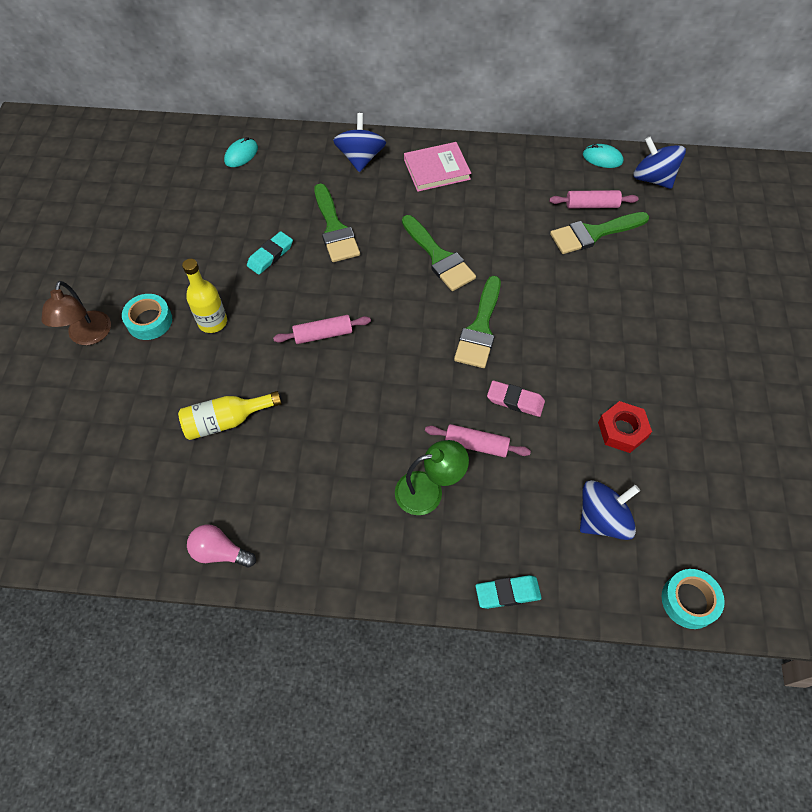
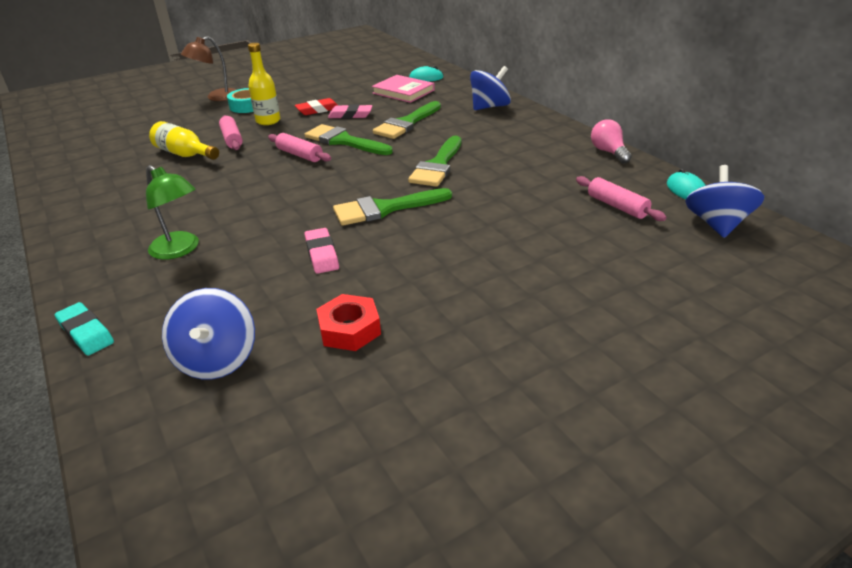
camera: 55 degrees right, 25 degrees down
(220, 552) = (64, 193): pink light bulb -> pink light bulb (609, 152)
(228, 272) = (318, 110): none -> red eraser
(270, 255) = (350, 115): turquoise eraser -> pink eraser
(436, 169) = (529, 132): pink book -> pink book (403, 92)
(476, 445) = (251, 253): pink rolling pin -> pink rolling pin (232, 139)
(593, 233) = (583, 220): green brush -> green brush (344, 141)
(602, 519) = (217, 359): blue spinning top -> blue spinning top turned 60 degrees clockwise
(689, 601) = (137, 475): turquoise tape -> none

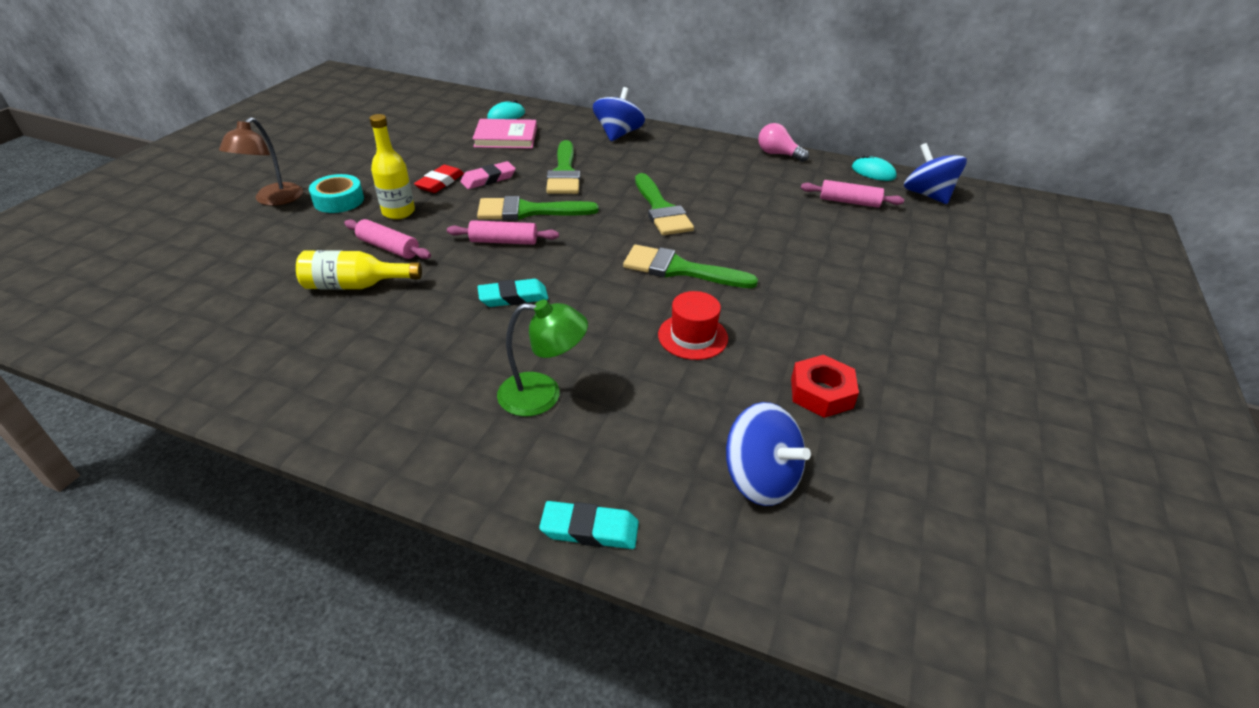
camera: 40 degrees left, 5 degrees up
(253, 189) = (513, 297): none -> turquoise eraser
(322, 254) = (692, 336): pink eraser -> red hat
(385, 209) = (679, 269): green brush -> green brush turned 75 degrees clockwise

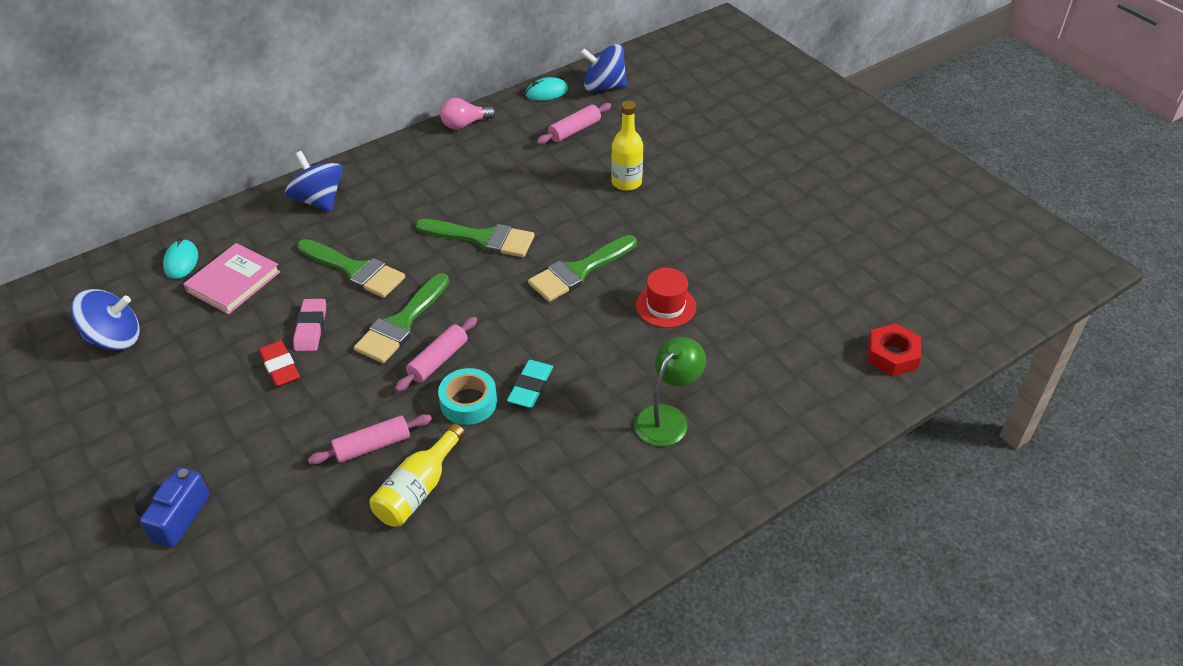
camera: 55 degrees left, 5 degrees up
(273, 200) = (175, 516): brown lamp -> blue camera
(338, 200) = (235, 460): turquoise tape -> turquoise tape (468, 402)
(398, 212) = (309, 418): yellow bottle -> yellow bottle (626, 182)
(589, 529) = (809, 445): turquoise eraser -> none
(760, 478) = (821, 345): blue spinning top -> blue spinning top (115, 339)
(821, 393) = (769, 275): red nut -> red nut (892, 355)

